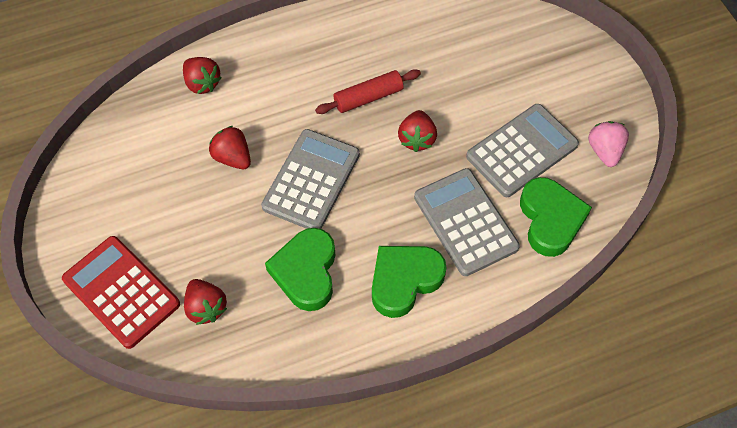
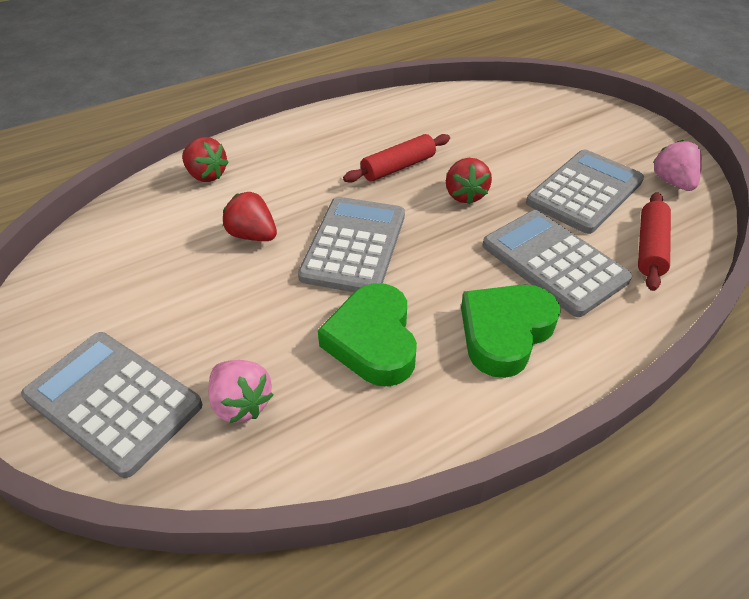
camera: 10 degrees left, 15 degrees down
(121, 292) = (113, 401): red calculator -> grey calculator
(206, 308) = (241, 403): red strawberry -> pink strawberry
(550, 219) = (650, 248): green heart -> red rolling pin

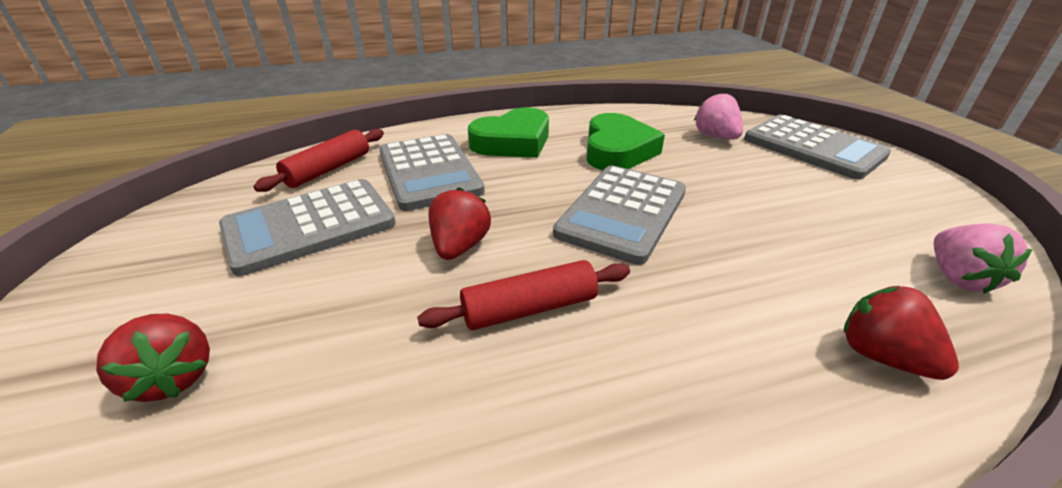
camera: 165 degrees left, 10 degrees down
(253, 235) = (749, 241): red strawberry -> red strawberry (173, 377)
(672, 182) = (193, 220): pink strawberry -> pink strawberry (958, 278)

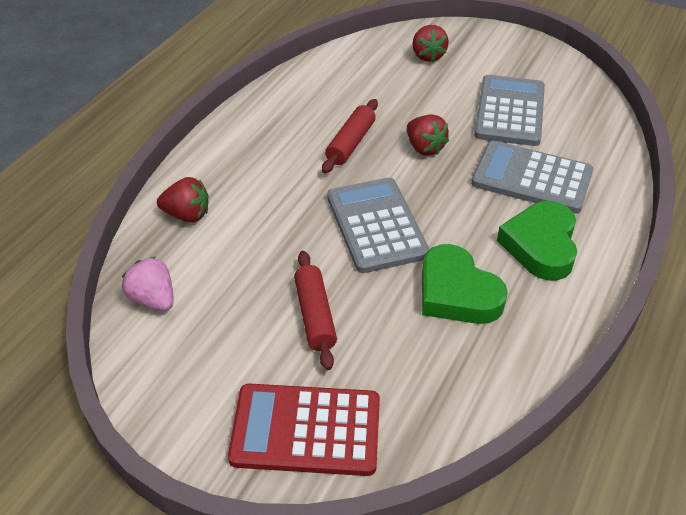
camera: 135 degrees right, 10 degrees up
(173, 377) = (427, 56): red strawberry -> red strawberry turned 105 degrees counterclockwise
(328, 169) = (585, 140): red rolling pin -> red rolling pin (315, 315)
(715, 137) = (405, 382): pink strawberry -> none
(813, 147) = (306, 430): grey calculator -> red calculator

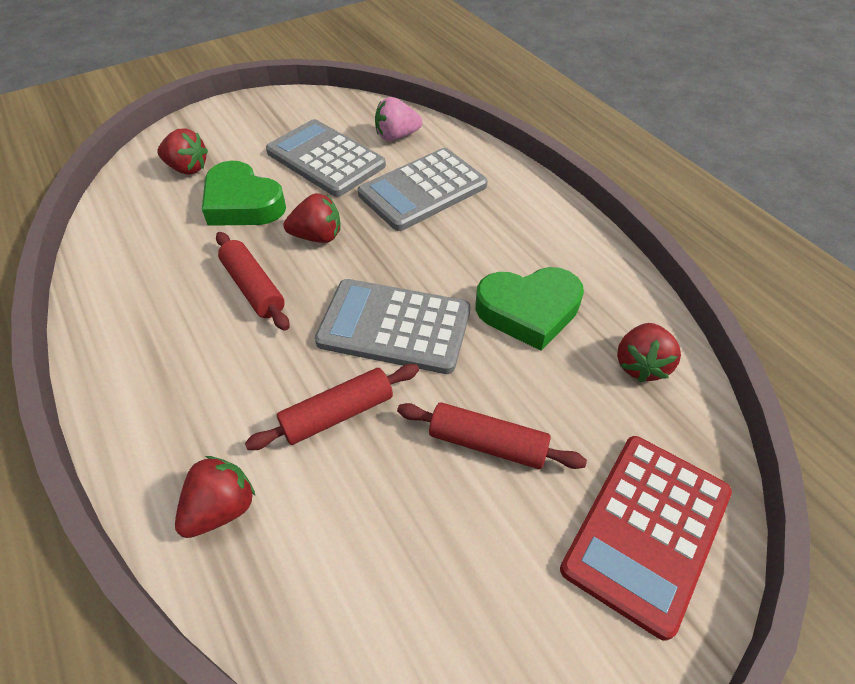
camera: 60 degrees left, 5 degrees up
(153, 299) = (345, 622): pink strawberry -> pink strawberry (396, 136)
(283, 232) = (338, 414): none -> red rolling pin
(460, 383) = (641, 365): none -> red strawberry
(540, 245) = (508, 227): green heart -> green heart (242, 203)

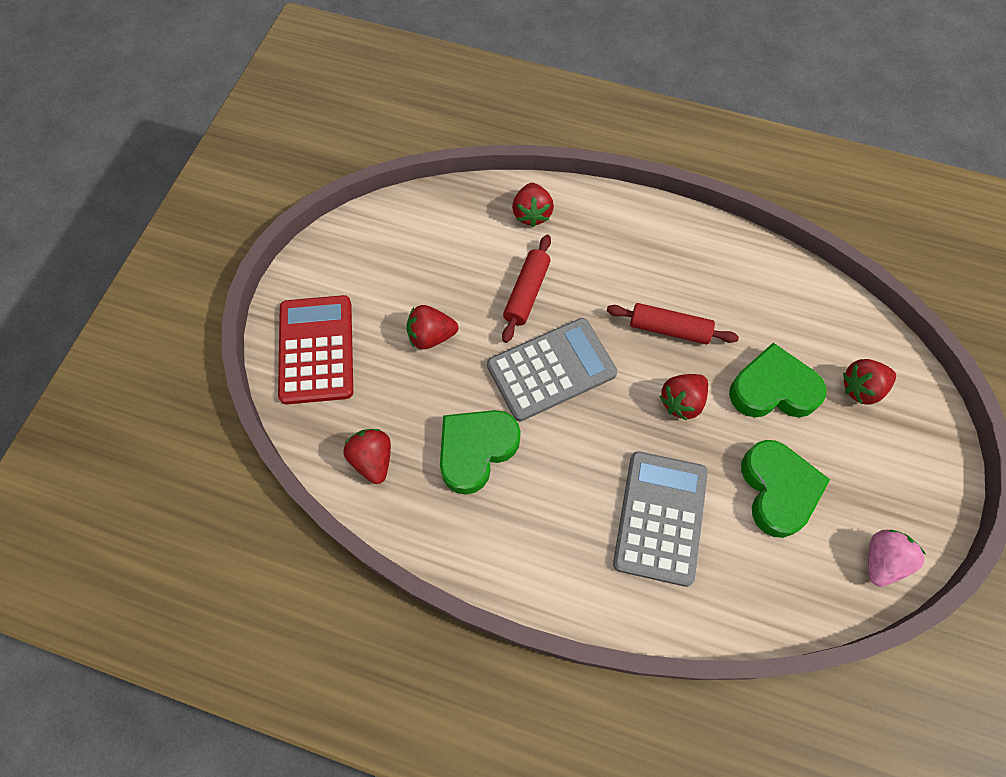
camera: 140 degrees right, 15 degrees up
(325, 159) = (778, 490): grey calculator -> green heart
(396, 136) = (757, 576): pink strawberry -> pink strawberry (882, 561)
(487, 443) = (431, 336): red rolling pin -> red strawberry

